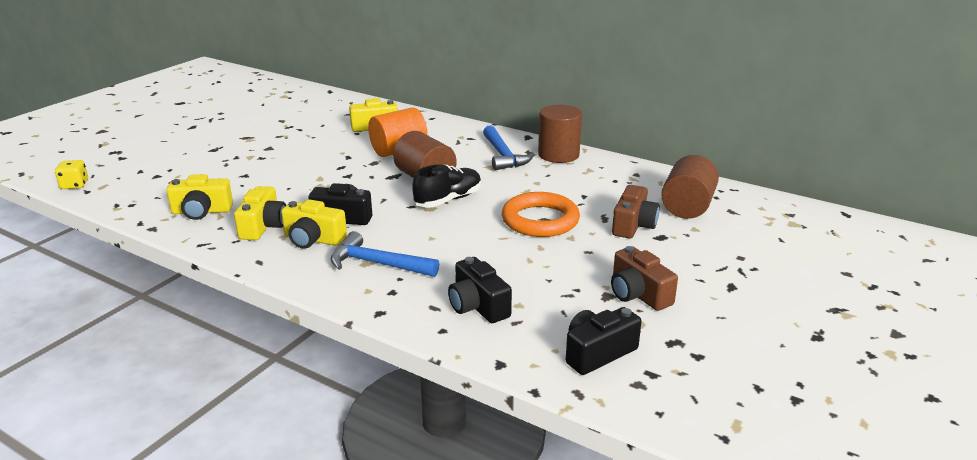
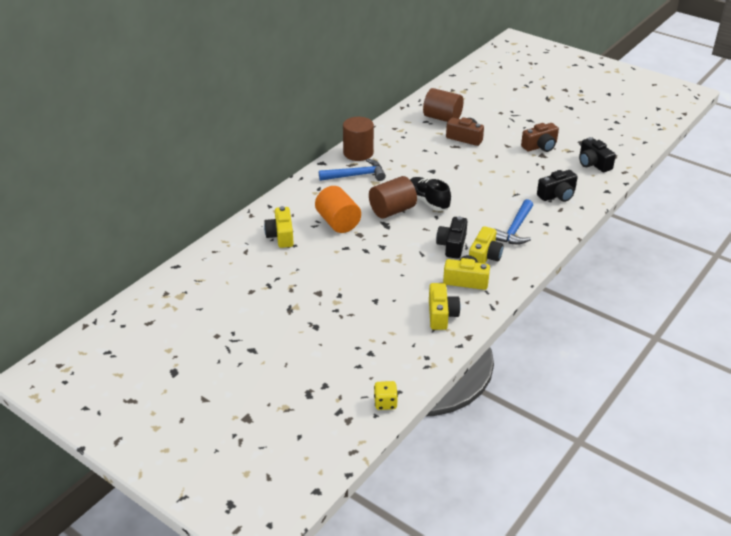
camera: 85 degrees left, 10 degrees up
(540, 220) = (458, 168): orange ring -> none

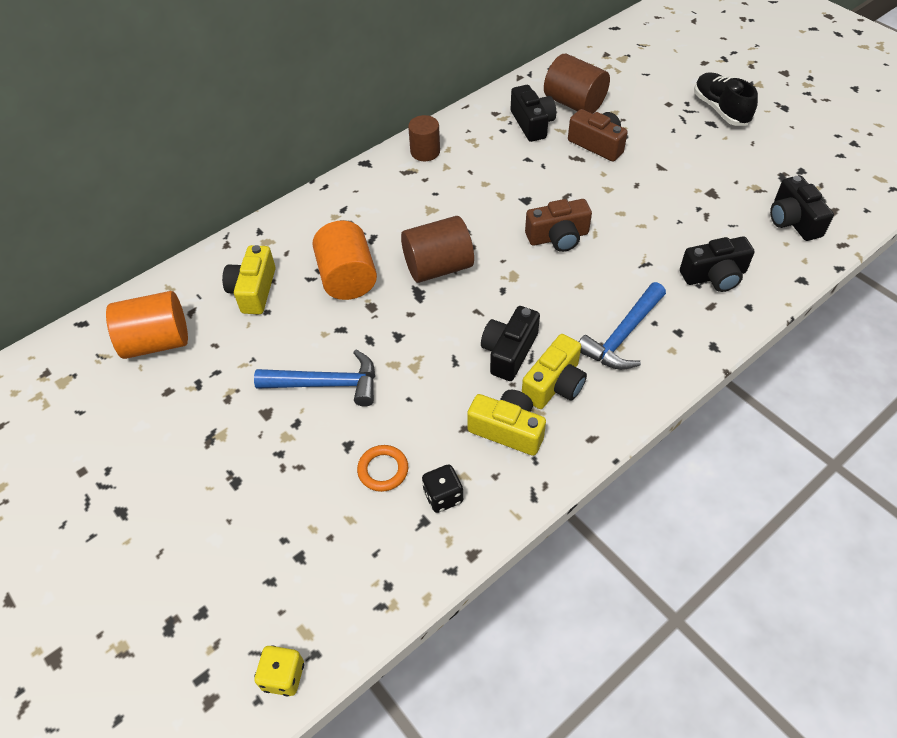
camera: 15 degrees right, 15 degrees up
(231, 268) = (157, 342): none -> orange cylinder
(356, 175) = (406, 193): blue hammer -> blue hammer (326, 384)
(358, 153) = (425, 152): brown cylinder -> brown cylinder, size x0.65
(401, 308) = (383, 470): none -> orange ring
(420, 131) = (532, 124): none -> black camera
(428, 201) = (499, 257): black shoe -> black shoe (720, 109)
(441, 315) = (443, 496): yellow camera -> black dice
(540, 146) = (713, 175): brown camera -> brown camera (558, 237)

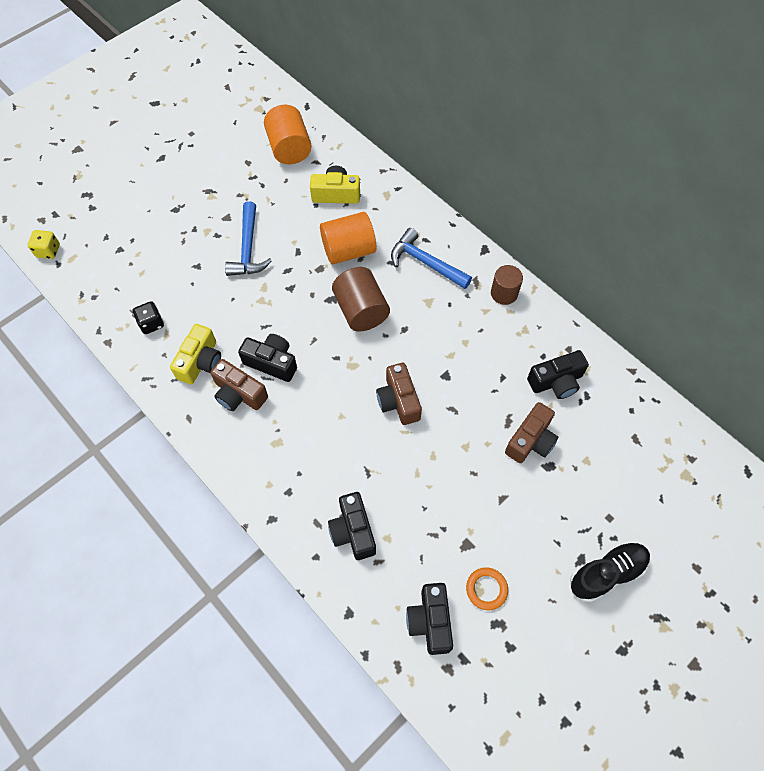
camera: 85 degrees right, 10 degrees up
(383, 470) = (175, 288): orange ring -> orange ring (486, 589)
(554, 384) = (239, 394): yellow camera -> brown camera
(574, 103) = (595, 421): brown cylinder -> none
(623, 335) = (285, 447): blue hammer -> blue hammer (426, 263)
(793, 220) = (430, 621): black camera -> black camera turned 75 degrees counterclockwise

